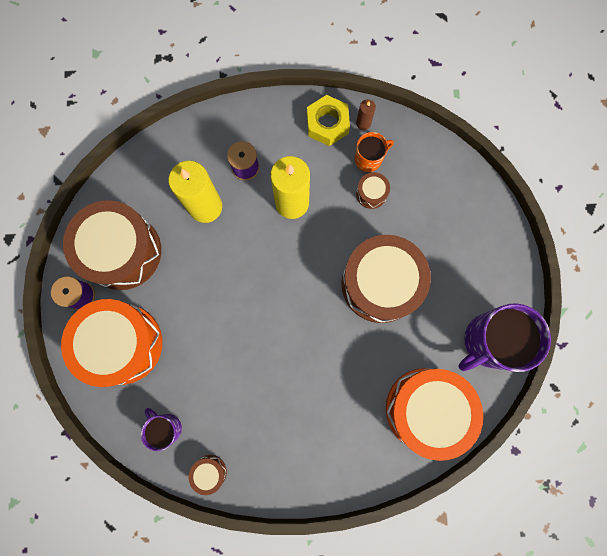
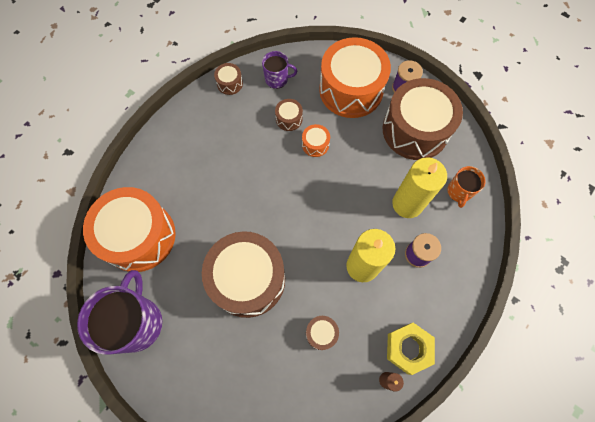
camera: 130 degrees right, 10 degrees down
(203, 377) = (289, 119): none -> brown drum
(210, 330) = (315, 144): none -> orange drum
(369, 159) = (351, 357): orange mug -> orange mug (459, 192)

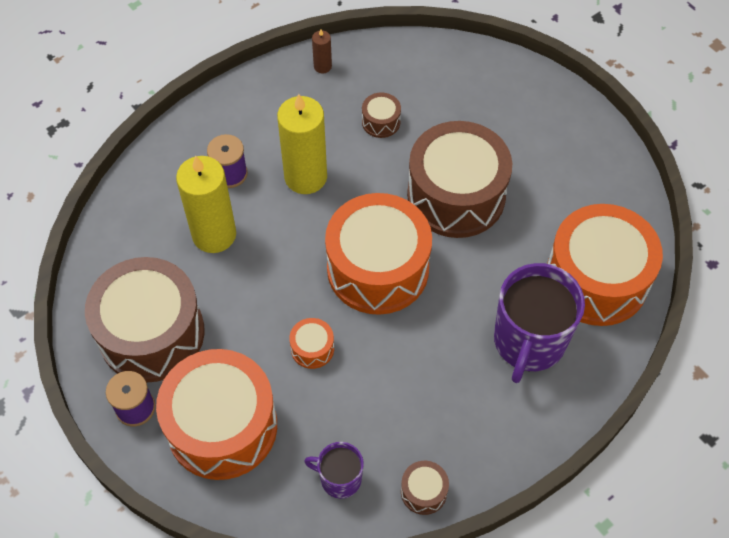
camera: 165 degrees left, 10 degrees down
(137, 322) = (603, 181): purple mug -> purple mug (529, 342)
(289, 119) = (340, 400): brown drum -> none
(289, 207) = (378, 268): none -> orange drum
(408, 348) = (286, 87): yellow nut -> none
(459, 192) = (136, 233): orange mug -> none

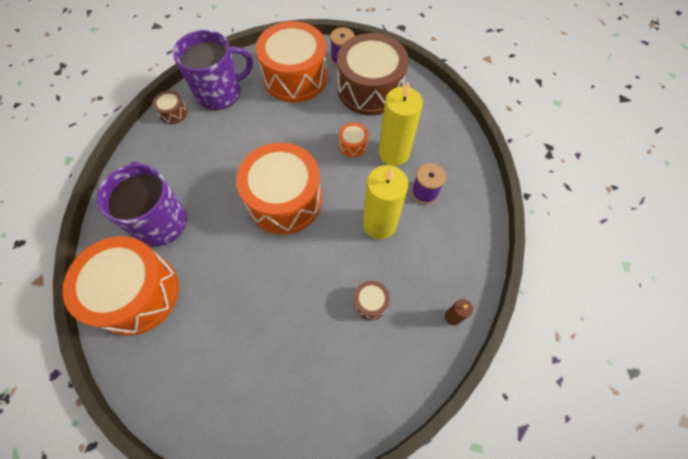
camera: 140 degrees right, 5 degrees up
(312, 348) = (283, 135): orange drum -> orange drum (353, 145)
(339, 479) = (220, 92): purple mug -> purple mug, size x1.91
(456, 195) = (273, 285): brown drum -> none

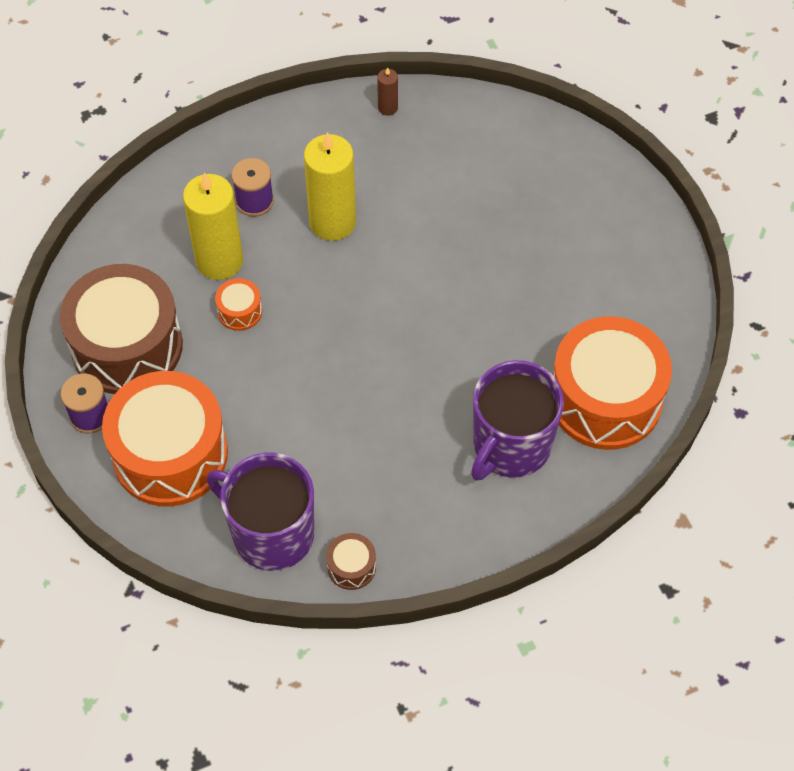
camera: 125 degrees left, 5 degrees down
(284, 200) = (377, 334): orange drum -> none
(370, 303) = (431, 181): brown drum -> none

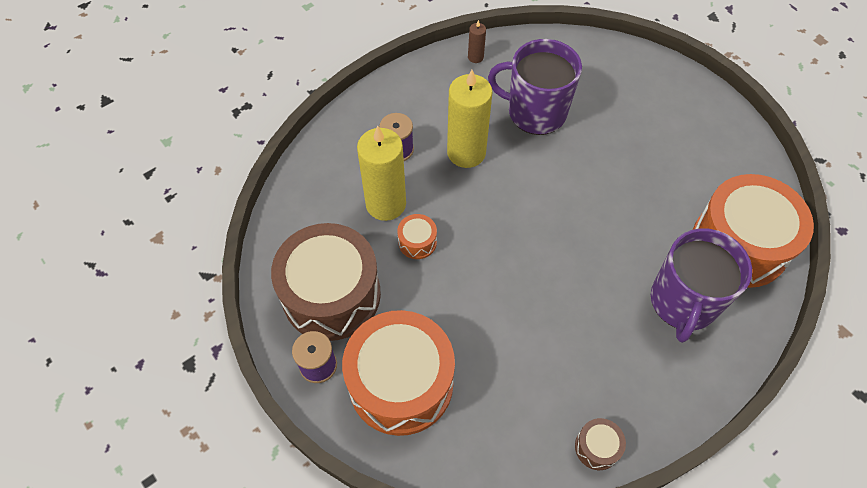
camera: 15 degrees left, 0 degrees up
(271, 533) = (515, 434): purple mug -> purple mug (535, 112)

